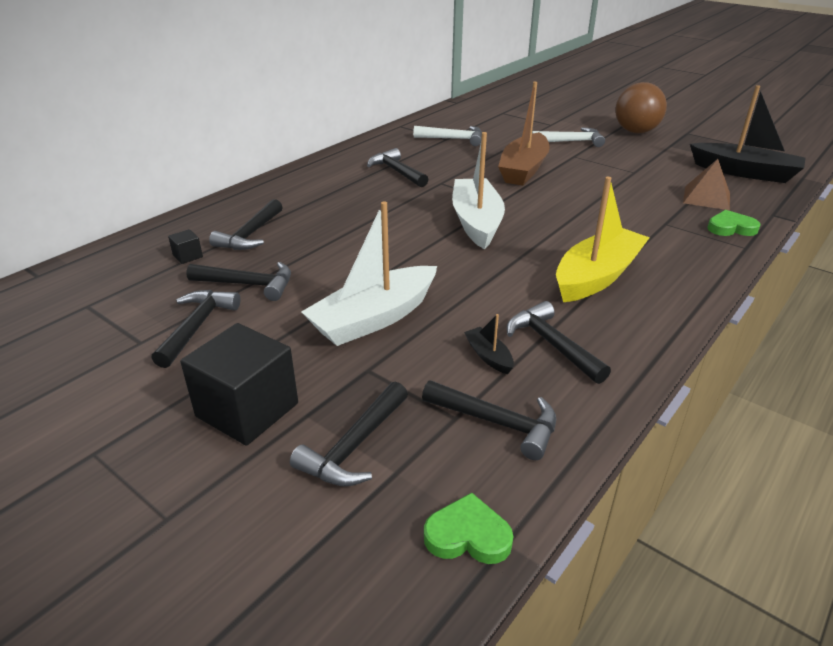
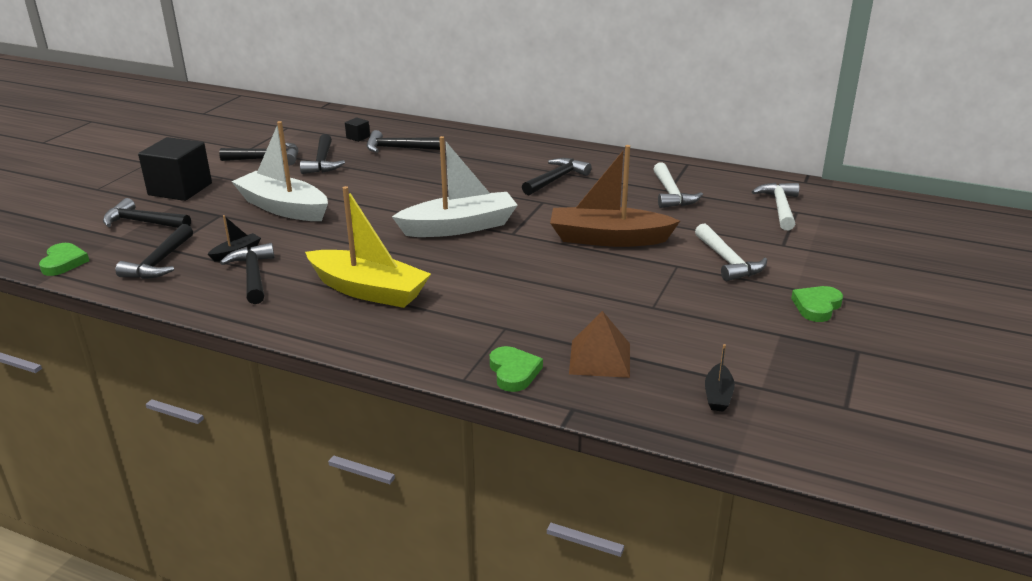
camera: 75 degrees right, 5 degrees down
(494, 115) = (780, 207): none -> white hammer
(552, 344) = (253, 275): black hammer -> black hammer turned 60 degrees counterclockwise
(636, 132) = (816, 306): brown ball -> green heart
(744, 172) = (718, 395): black boat -> black boat, size x0.43

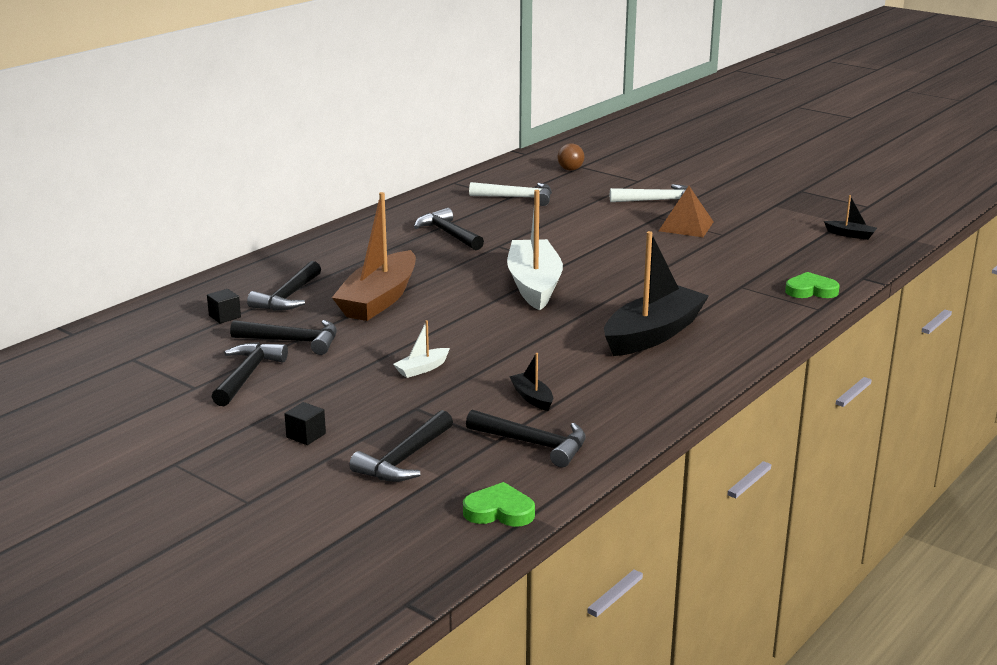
camera: 75 degrees left, 5 degrees down
(180, 189) = (306, 435): black cube -> black cube, size x0.42
(253, 275) = (595, 389): black hammer -> none
(283, 208) = (422, 369): white boat -> white boat, size x0.43
(368, 290) = (653, 334): yellow boat -> black boat
(600, 358) = (796, 261): brown pyramid -> brown pyramid (686, 226)
(608, 239) = (595, 232): brown boat -> brown boat (379, 299)
(780, 207) = (570, 169): white hammer -> brown ball
(816, 306) = (739, 189): green heart -> none

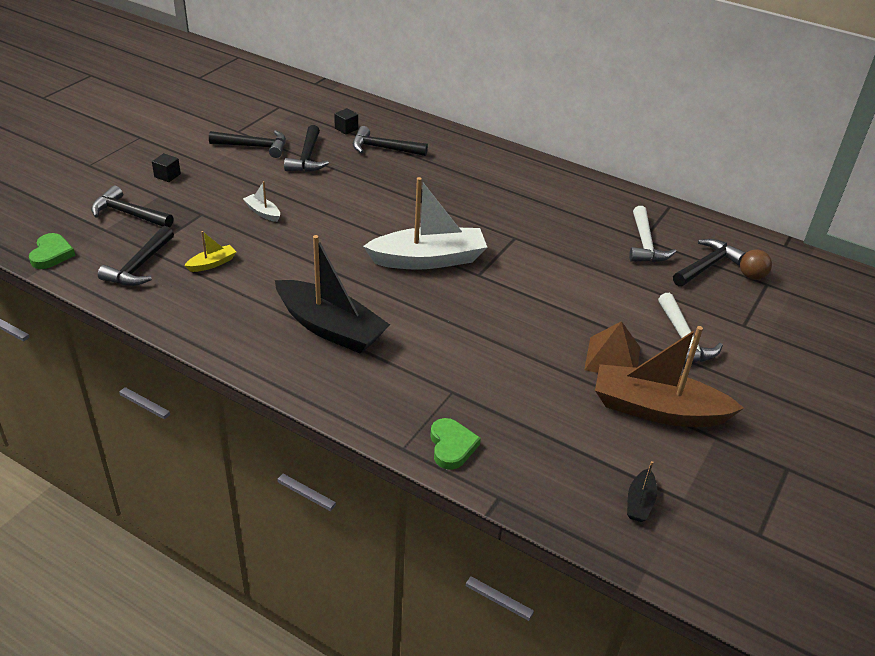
camera: 80 degrees right, 15 degrees up
(379, 299) = (384, 186): brown boat -> brown boat (657, 409)
(448, 234) = (533, 210): black hammer -> black hammer (707, 266)
(532, 398) = (212, 264): black boat -> yellow boat

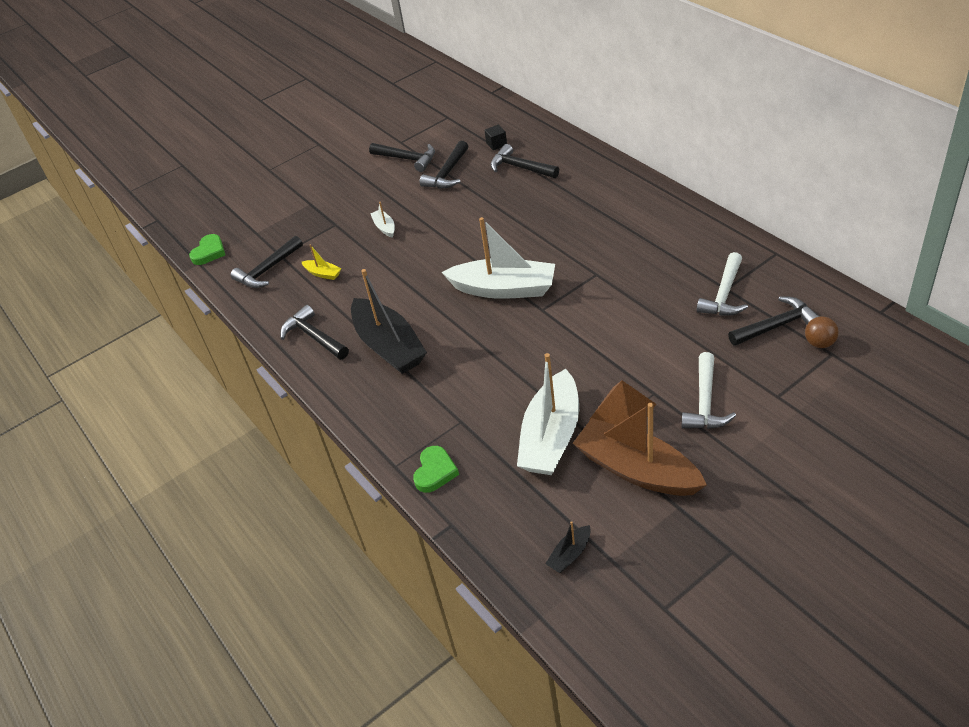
camera: 30 degrees right, 5 degrees up
(129, 214) = (279, 219): black hammer -> black hammer (314, 337)
(167, 175) = (324, 184): black cube -> none
(212, 264) = (323, 273): yellow boat -> yellow boat turned 45 degrees clockwise
(556, 392) = (551, 436): none -> white boat

